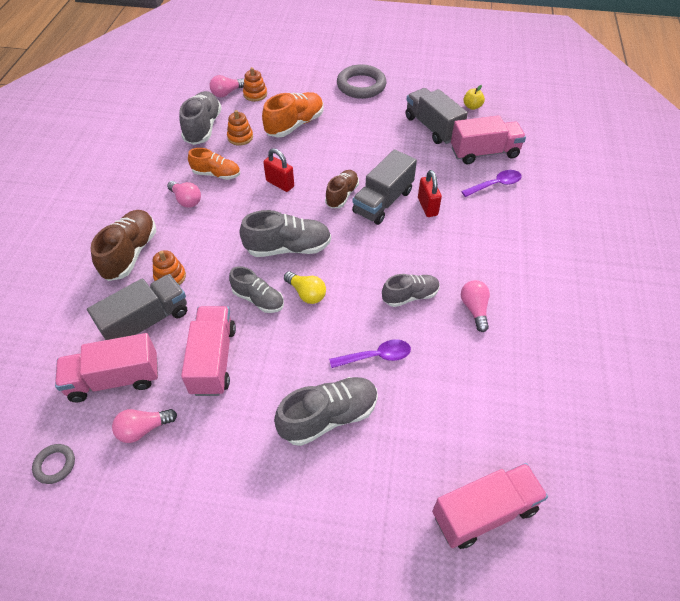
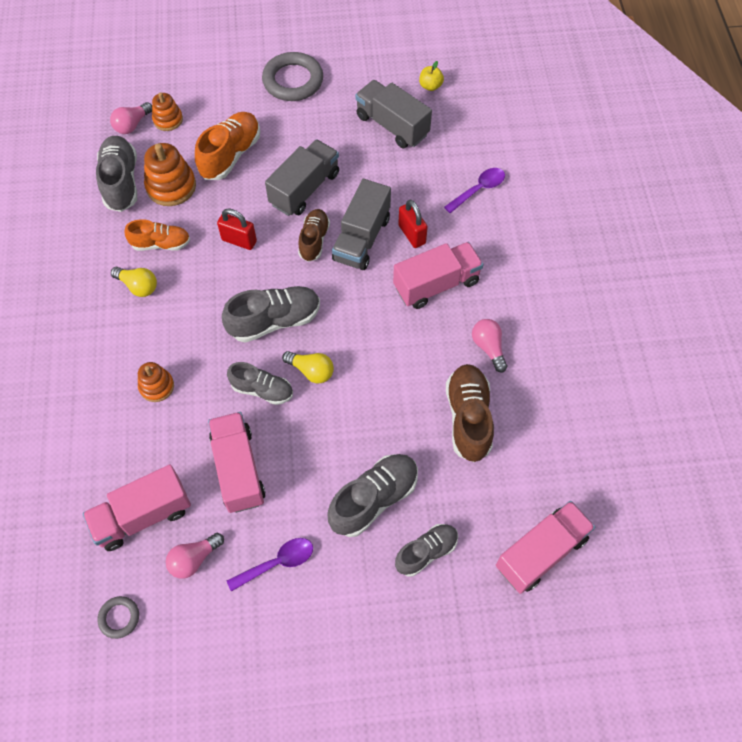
camera: 15 degrees left, 10 degrees up
(130, 253) = (100, 368): brown shoe -> brown shoe (468, 418)
(146, 322) = (151, 444): grey truck -> grey truck (304, 189)
(186, 200) = (138, 286): pink light bulb -> yellow light bulb
(240, 137) = (171, 186): orange stacking toy -> orange stacking toy, size x1.61
(376, 356) = (403, 424): purple spoon -> purple spoon (277, 563)
(410, 296) = (420, 348): grey shoe -> grey shoe (426, 552)
(484, 153) = (458, 149): pink truck -> pink truck (436, 284)

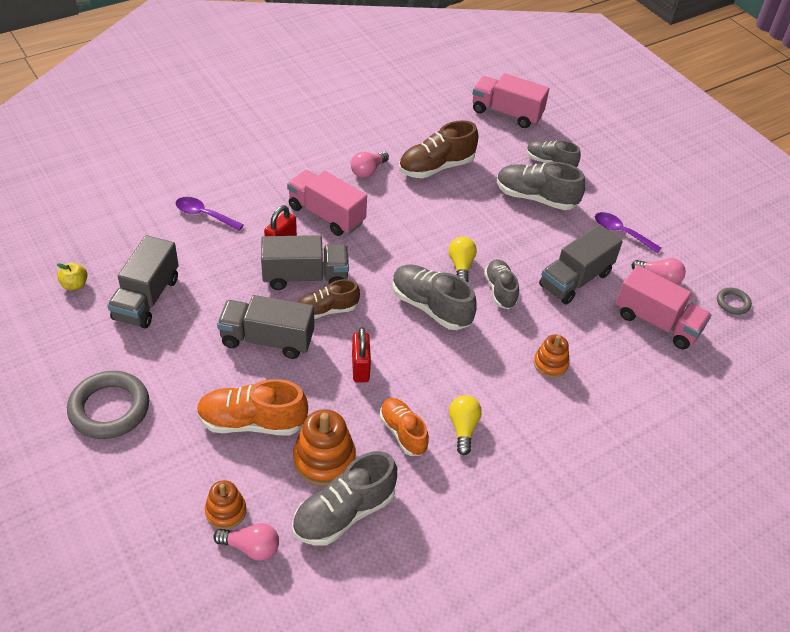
camera: 120 degrees left, 15 degrees down
(238, 469) = (575, 279): pink truck -> grey truck

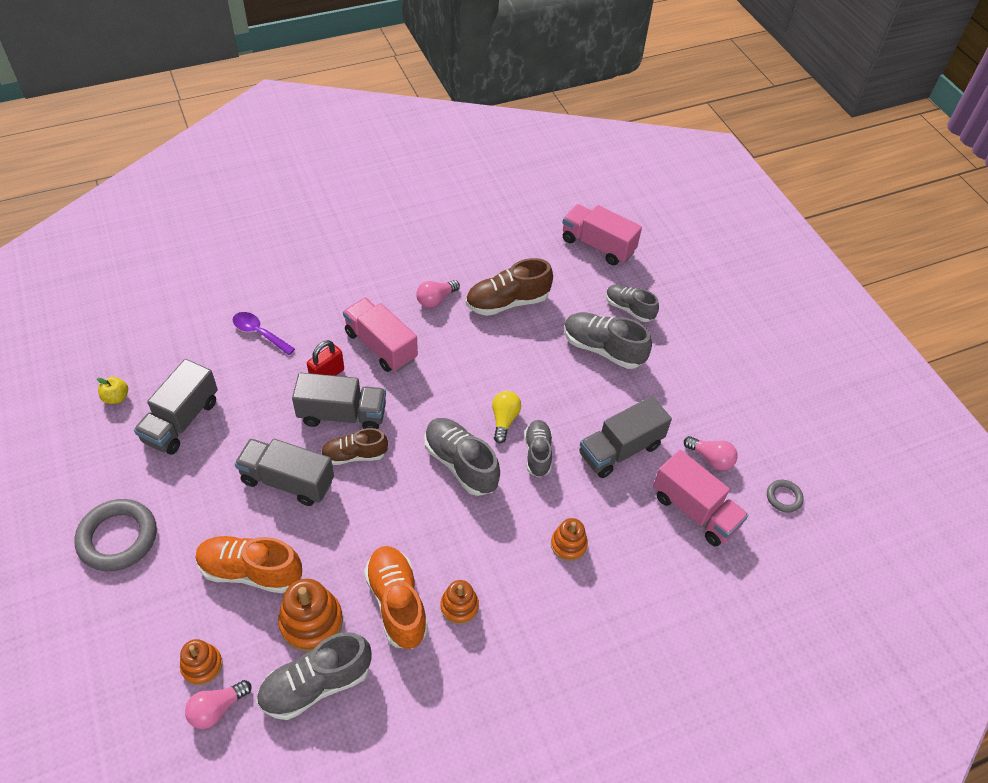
camera: 10 degrees right, 5 degrees up
(251, 547) = (217, 709): pink light bulb -> pink light bulb turned 120 degrees clockwise
(360, 368) = (372, 524): red padlock -> none
(403, 432) = (397, 603): orange shoe -> orange shoe, size x1.53
(463, 428) = (459, 606): yellow light bulb -> orange stacking toy
(621, 232) = (684, 400): purple spoon -> none

